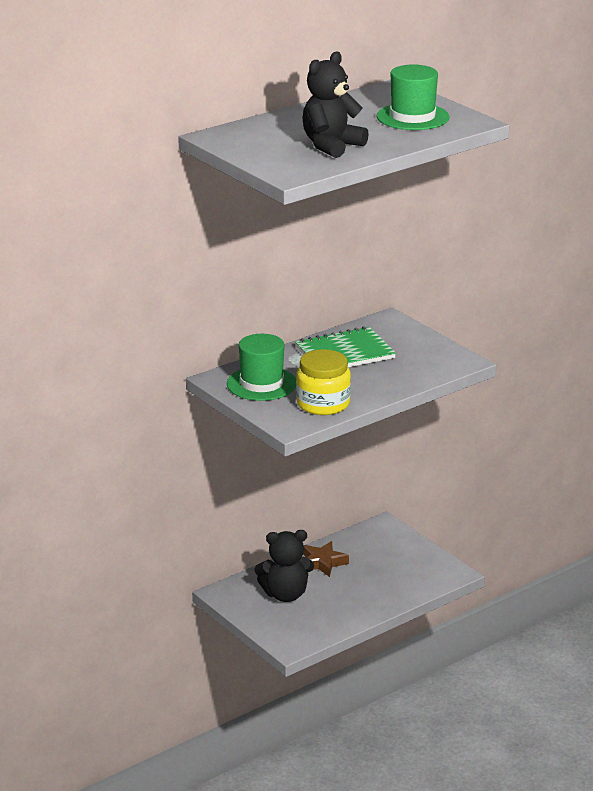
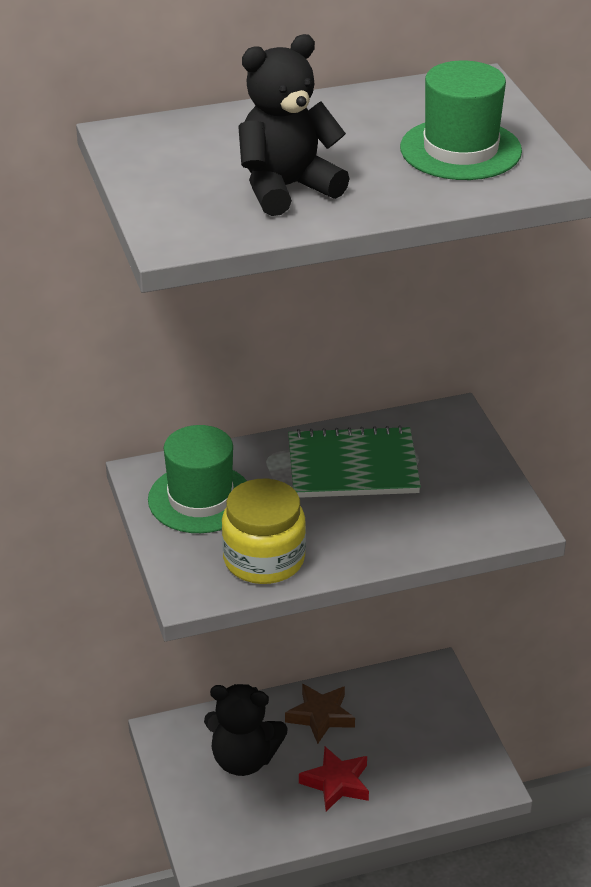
camera: 20 degrees right, 10 degrees up
(354, 593) = (336, 783): none -> red star

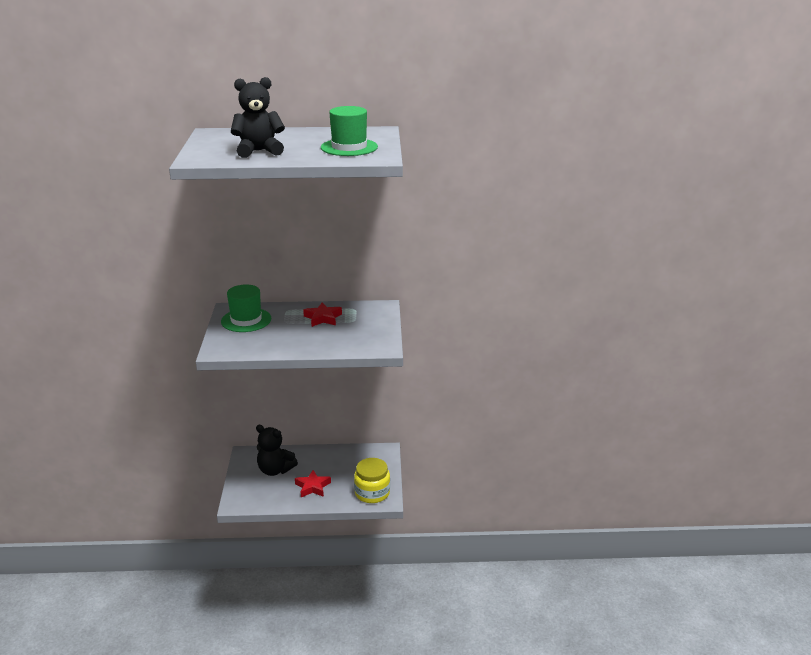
camera: 15 degrees right, 10 degrees down
(264, 559) = (257, 344): yellow jar -> yellow jar (372, 493)
(320, 716) = (321, 459): brown star -> none
(352, 466) = (323, 318): green notebook -> red star

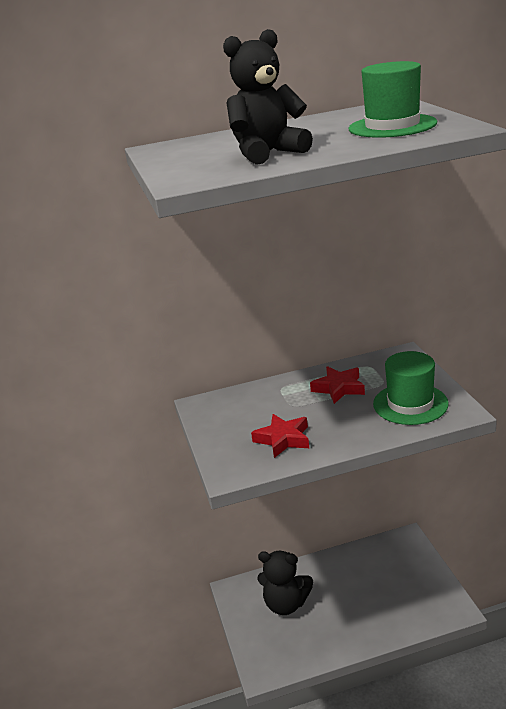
camera: 10 degrees left, 0 degrees up
(246, 320) = (236, 415): green hat -> green hat (410, 404)
(312, 487) = (349, 616): red star -> red star (283, 439)
(372, 493) = (431, 604): yellow jar -> none

